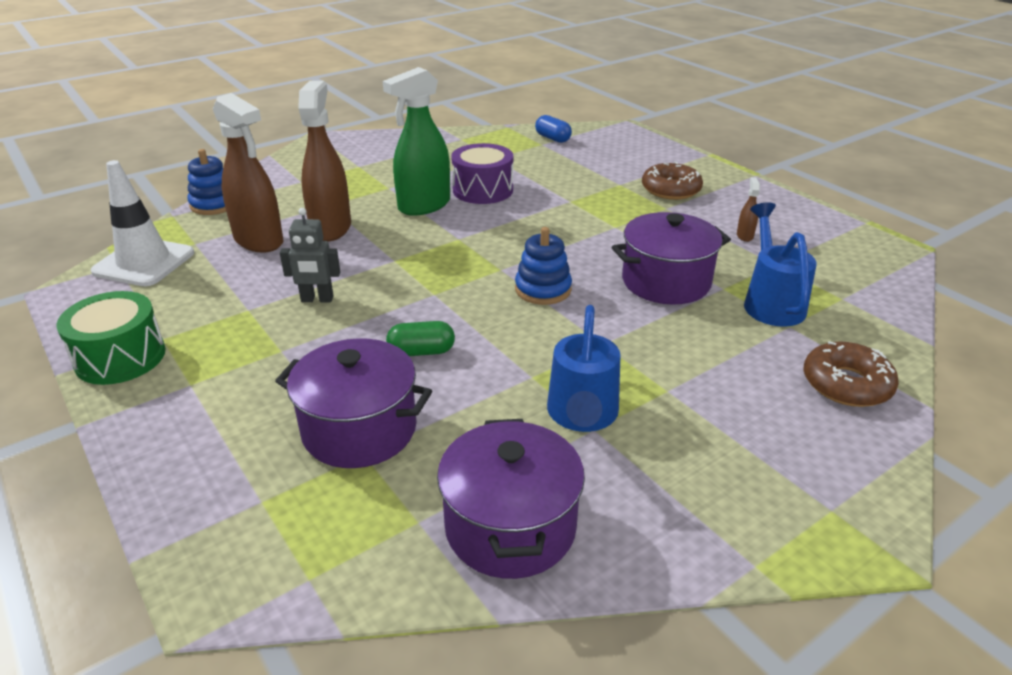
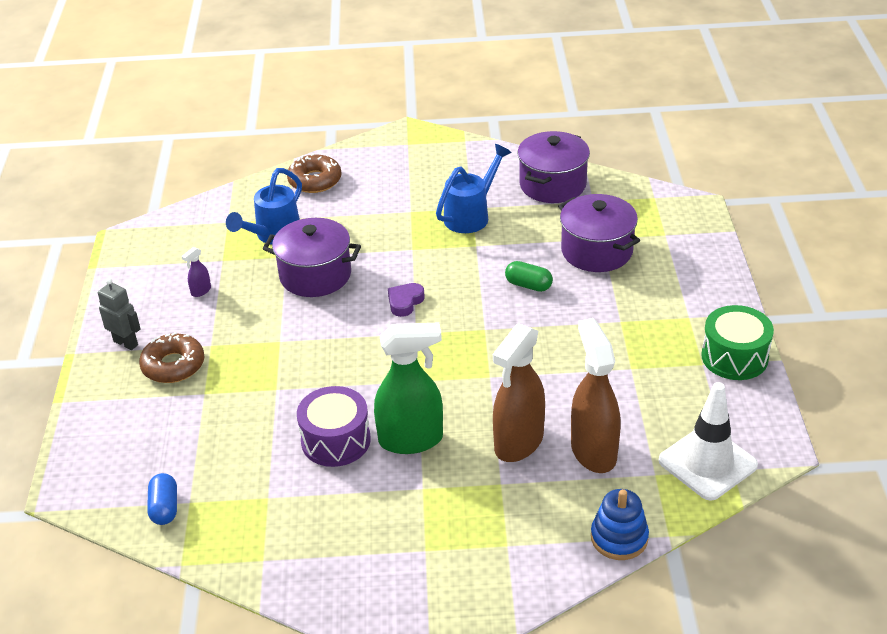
camera: 145 degrees left, 5 degrees up
(317, 299) = (574, 357): grey robot -> grey robot (126, 343)
(543, 289) = (405, 302): blue stacking toy -> purple heart
(744, 236) = (201, 291): brown spray bottle -> purple spray bottle

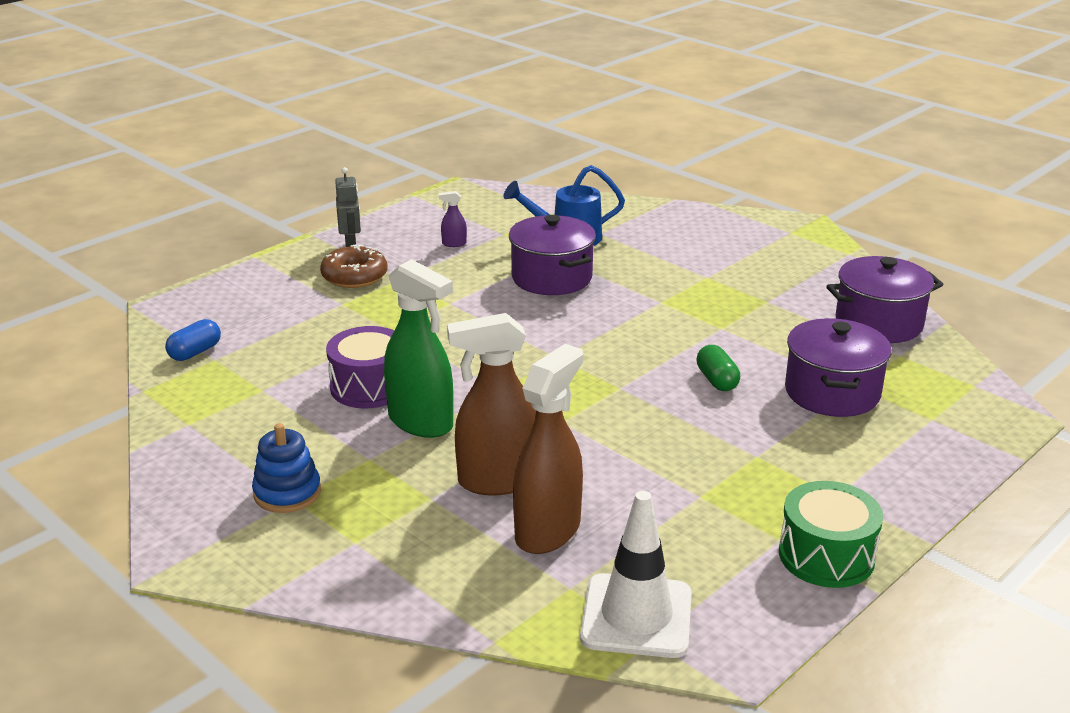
camera: 45 degrees right, 10 degrees down
(315, 180) = (664, 220): brown donut -> none
(405, 302) = (588, 332): purple heart -> none
(471, 215) = (757, 306): blue watering can -> none
(619, 538) = (449, 608): blue stacking toy -> blue stacking toy (287, 493)

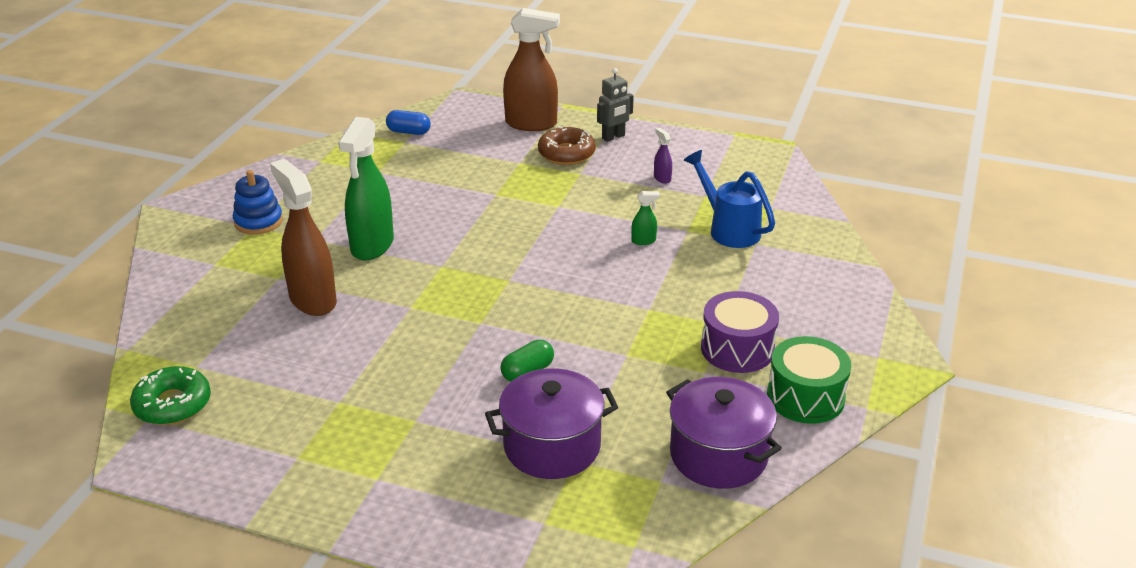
camera: 65 degrees right, 5 degrees up
(369, 387) = (407, 210): purple drum -> purple drum (737, 349)
(548, 531) = (259, 339): brown spray bottle -> brown spray bottle (531, 124)
(551, 278) = (643, 241): purple pot -> green spray bottle
(636, 616) = (172, 404): white traffic cone -> green donut
(826, 556) = (283, 488): green drum -> green drum (805, 397)

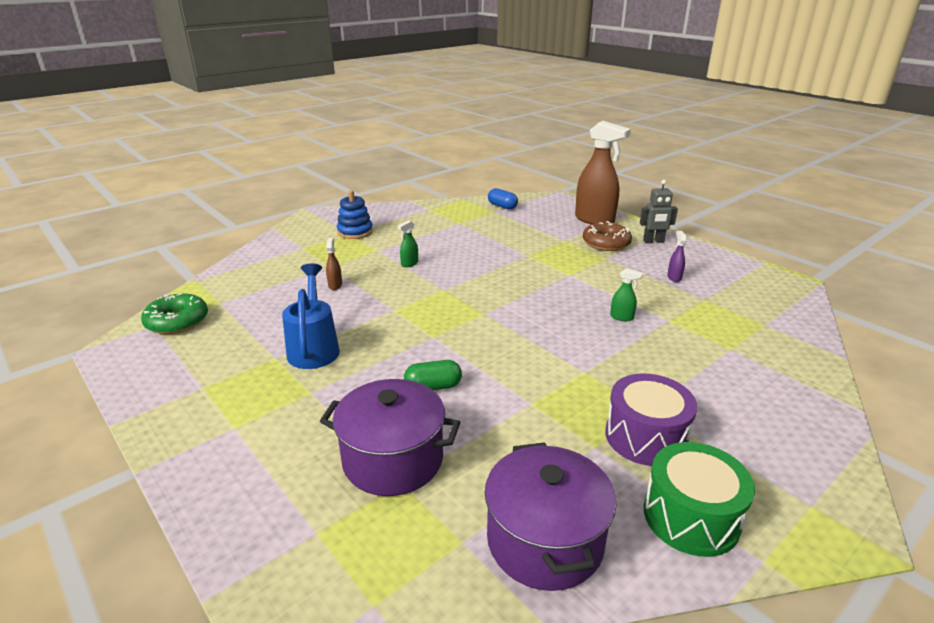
camera: 30 degrees right, 5 degrees down
(312, 300) = (335, 285): brown spray bottle -> brown spray bottle, size x0.41
(372, 245) = (409, 264): green spray bottle -> green spray bottle, size x0.41
(728, 229) = (710, 330): blue watering can -> blue watering can (314, 347)

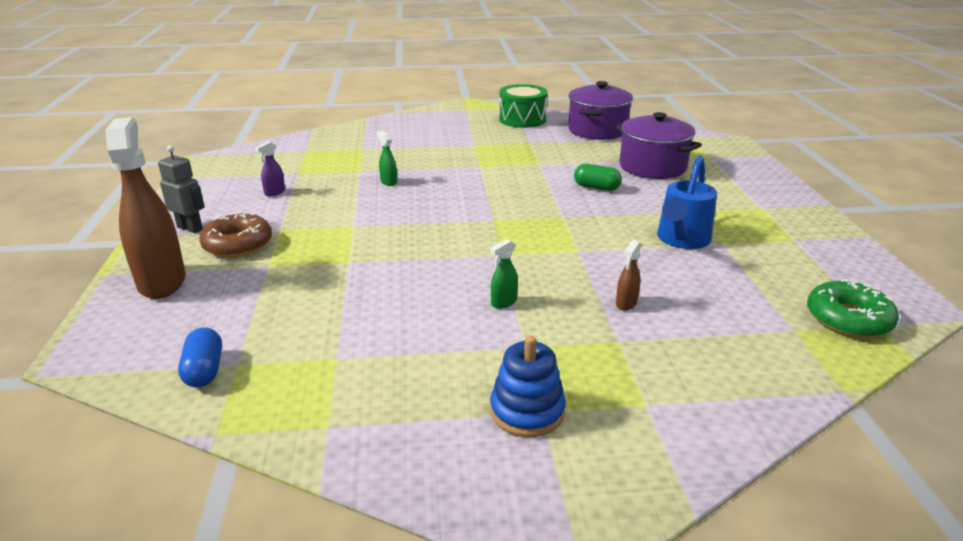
camera: 145 degrees left, 0 degrees up
(409, 264) = (503, 302): green spray bottle -> green spray bottle turned 150 degrees clockwise
(645, 437) = (496, 138): purple drum -> none

